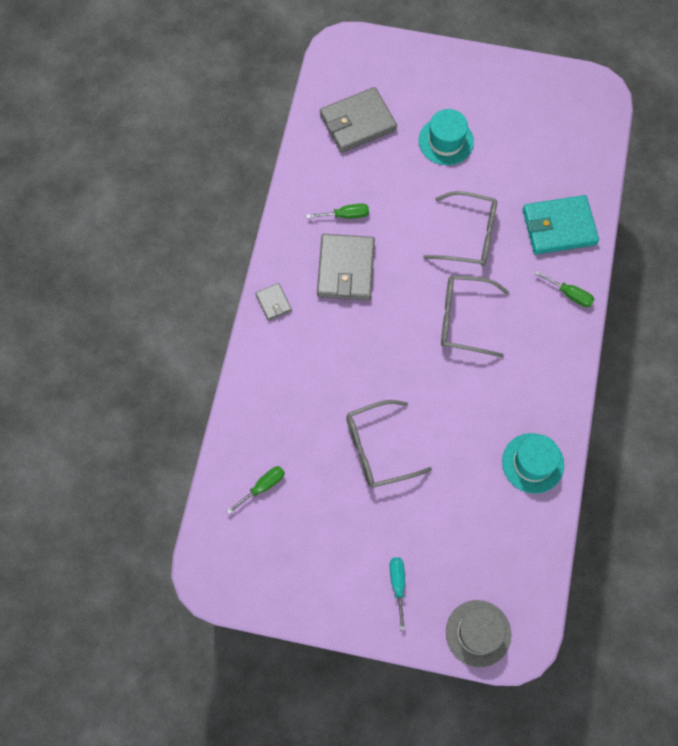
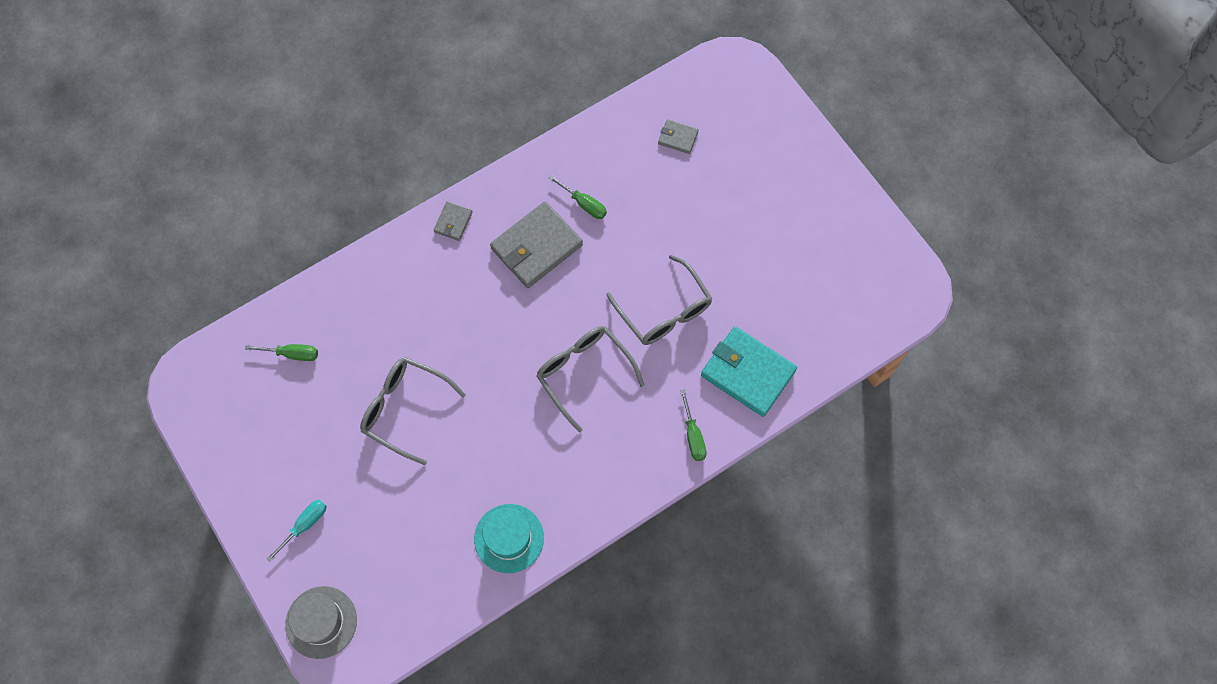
camera: 45 degrees right, 0 degrees up
(358, 122) = (678, 138): grey wallet -> grey wallet, size x0.48
(446, 141) = (733, 217): turquoise hat -> none

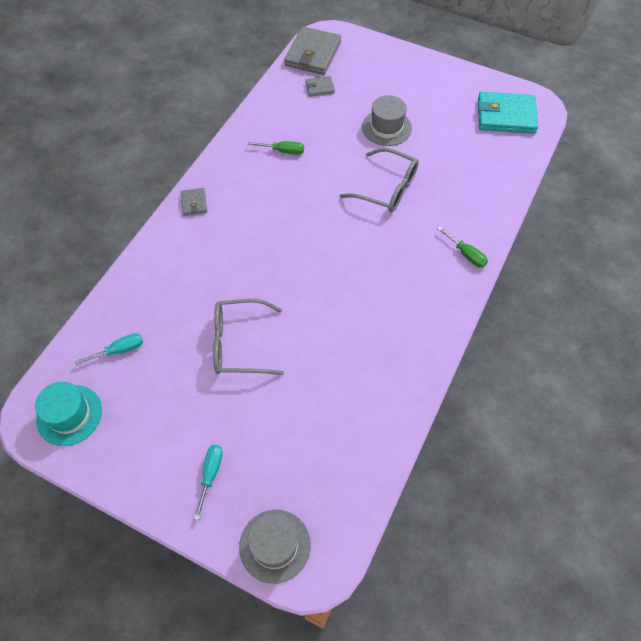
camera: 30 degrees left, 10 degrees down
(292, 354) = (119, 350): green screwdriver -> turquoise screwdriver
(509, 538) = (385, 393): turquoise hat -> turquoise hat (69, 415)
(536, 247) = (267, 191): grey wallet -> grey wallet (313, 54)
(583, 373) = (359, 253): grey glasses -> none
(717, 231) = (386, 127): none -> grey hat
(748, 373) = (472, 199): turquoise wallet -> turquoise wallet (506, 116)

